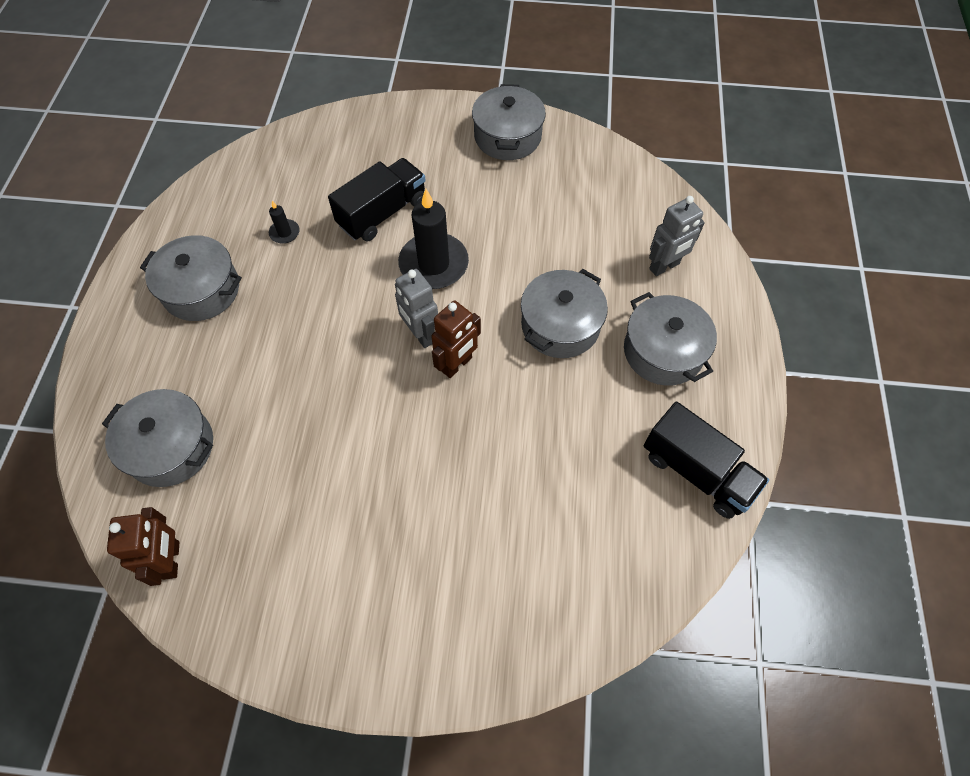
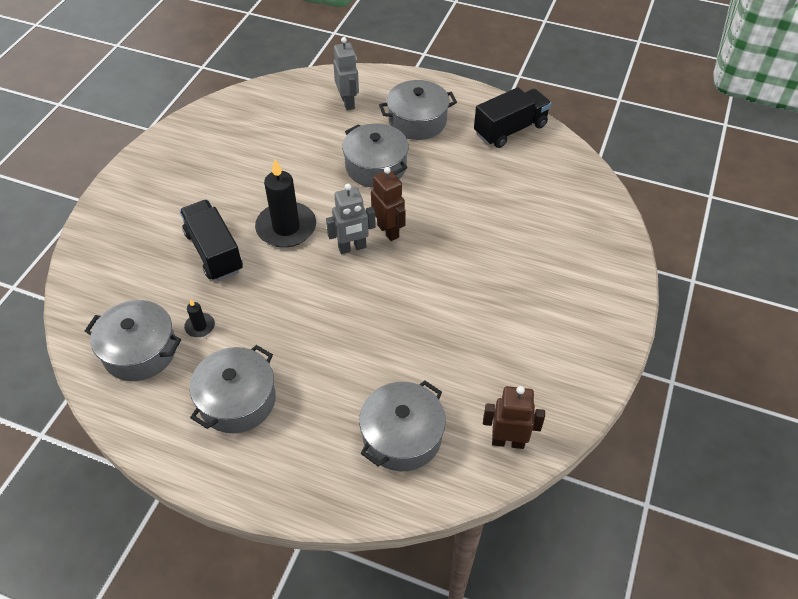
camera: 75 degrees left, 10 degrees down
(507, 136) = (173, 156): grey pot -> grey pot (140, 351)

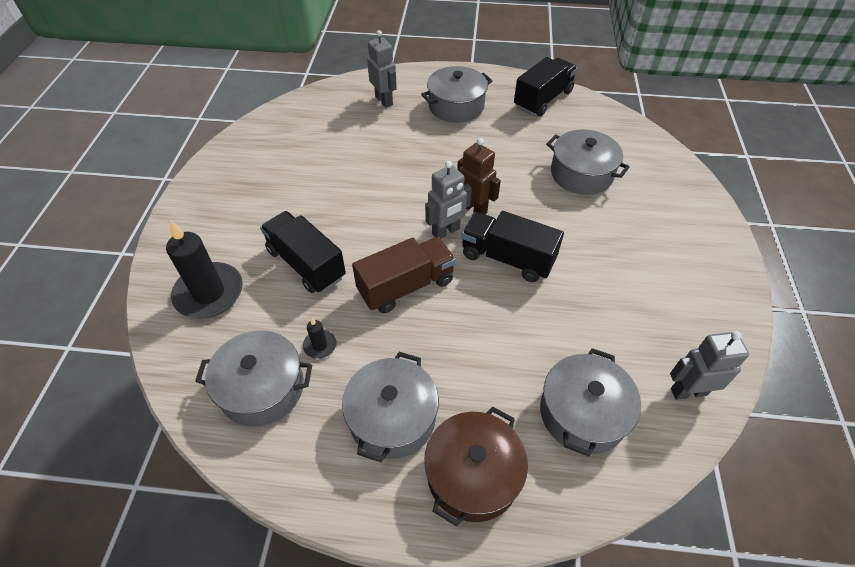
camera: 15 degrees left, 0 degrees up
(285, 461) = (473, 474): none -> brown pot
(286, 227) = (372, 225): black candle -> black candle (209, 293)
(294, 291) = (406, 286): none -> brown truck
(376, 167) = (435, 152): grey pot -> grey pot (581, 174)
(398, 285) = (507, 258): none -> black truck
(508, 441) = (688, 391): brown robot -> grey robot

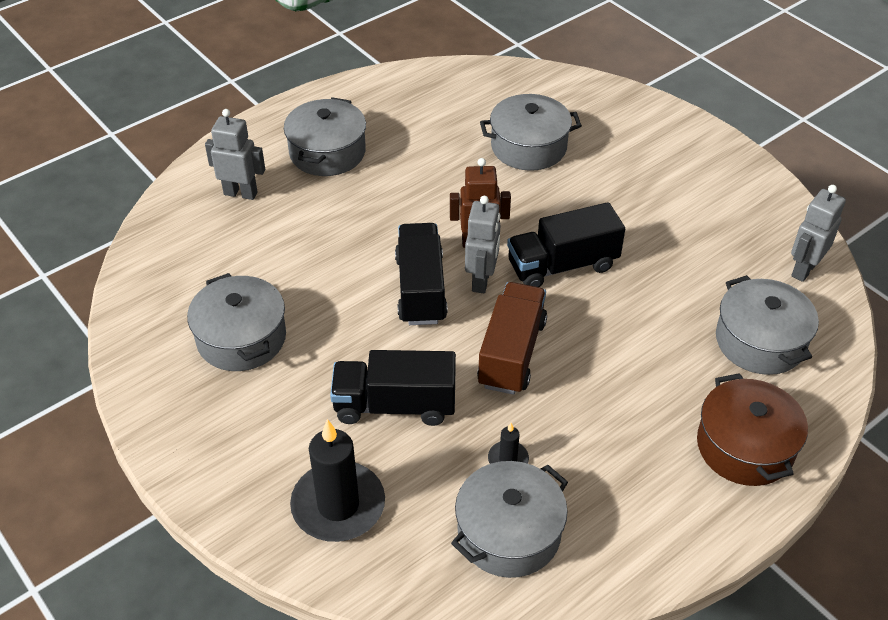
camera: 45 degrees left, 5 degrees down
(392, 417) = (640, 460): grey pot -> grey pot (241, 338)
(543, 99) = (404, 93): black truck -> black truck (420, 289)

